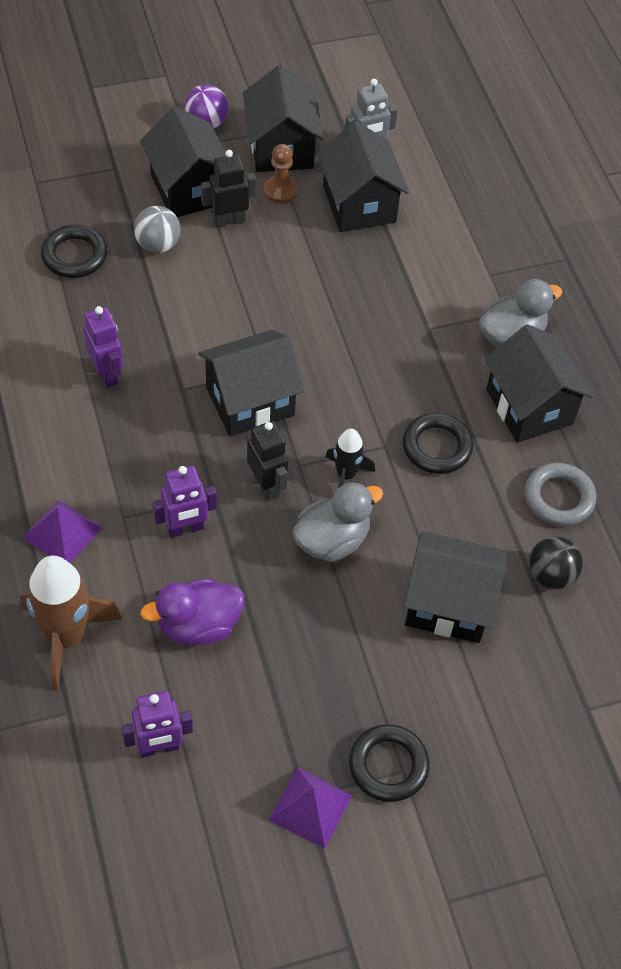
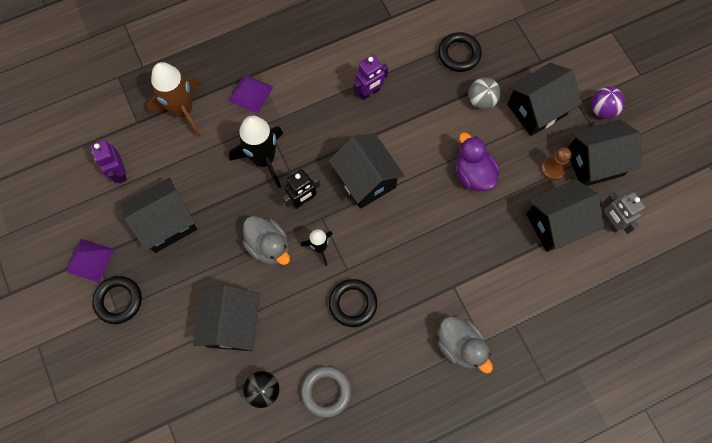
camera: 85 degrees right, 15 degrees up
(185, 529) = (264, 159): purple robot -> black rocket
(198, 626) = (198, 179): purple duck -> purple duck (473, 173)
(229, 220) = (515, 140): black robot -> none
(529, 406) = (400, 364): black house -> black house (166, 223)

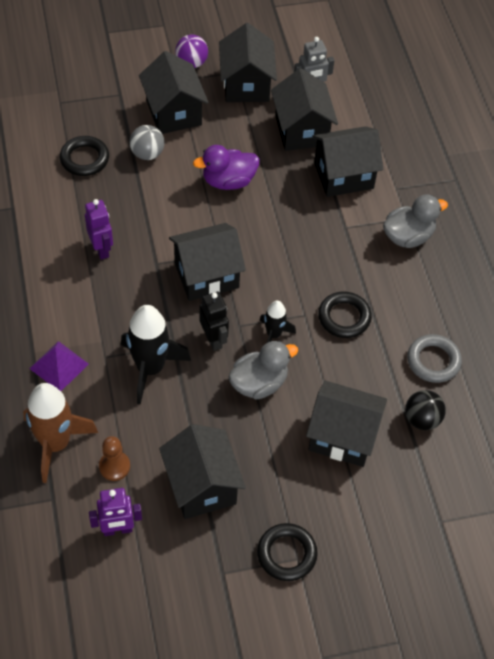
camera: 80 degrees left, 15 degrees down
(90, 260) = (226, 581): purple pyramid -> none
(514, 273) = (343, 175): none -> black house
(553, 169) = (243, 117): brown pawn -> brown pawn (114, 466)

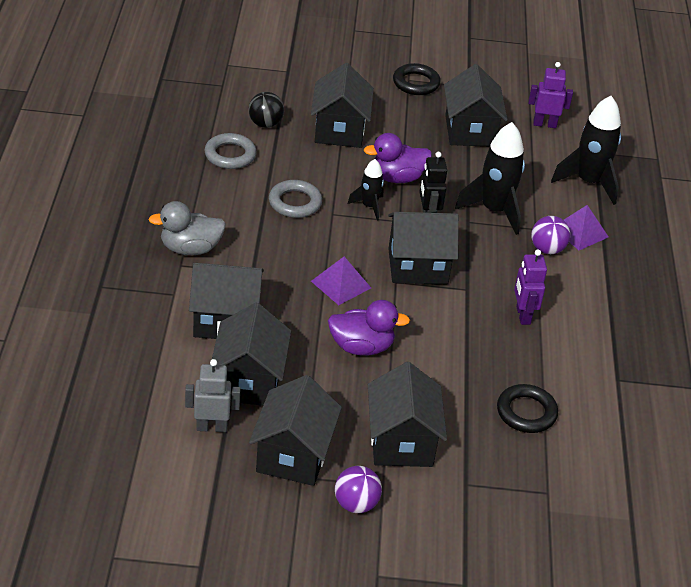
camera: 165 degrees left, 15 degrees down
(56, 443) = (588, 182): brown rocket -> black rocket
(89, 332) = (547, 249): none -> purple ball
(114, 466) = (540, 158): brown pawn -> none
(147, 154) = (448, 400): grey ball -> none
(259, 383) = (397, 178): grey duck -> purple duck
(267, 236) = (341, 284): none -> purple pyramid
(342, 436) = (339, 130): black house -> black house turned 60 degrees clockwise
(344, 317) = (295, 203): black ring -> grey ring

